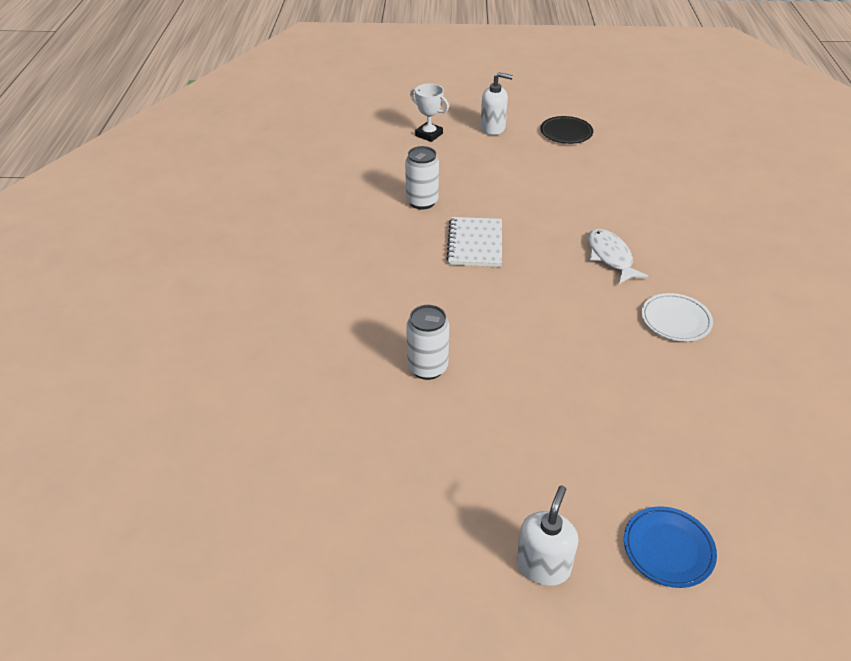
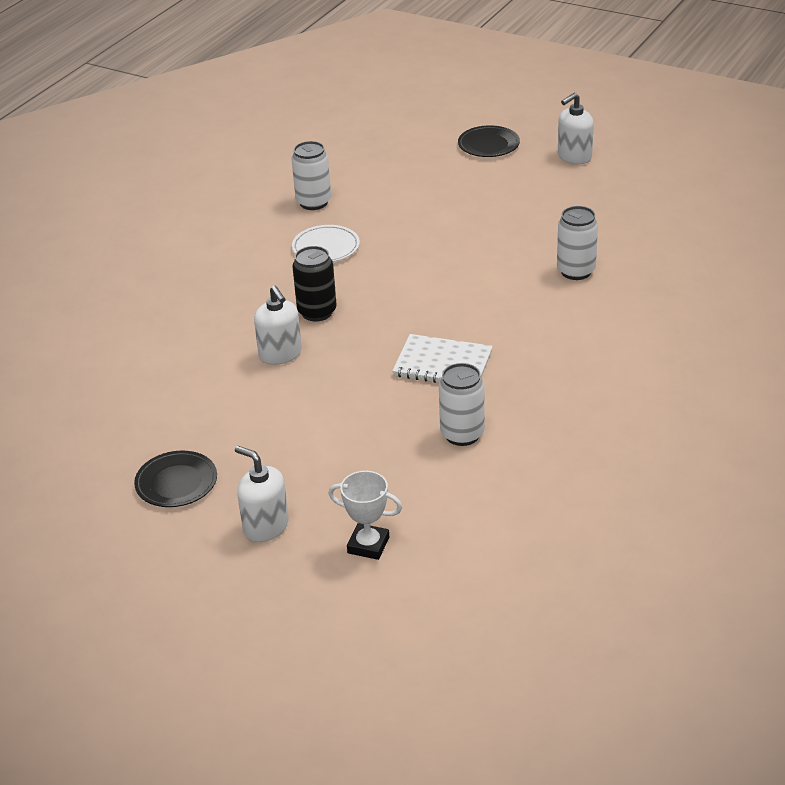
camera: 150 degrees left, 5 degrees down
(429, 135) = (368, 545): white trophy -> white trophy turned 45 degrees counterclockwise
(475, 244) = (442, 364): white notebook -> white notebook turned 75 degrees clockwise
(597, 217) = (280, 354): none -> white soap dispenser
(610, 257) = (317, 312): white fish -> black can
(668, 549) = (488, 145): blue plate -> black plate
(752, 372) = (313, 202): none -> white can

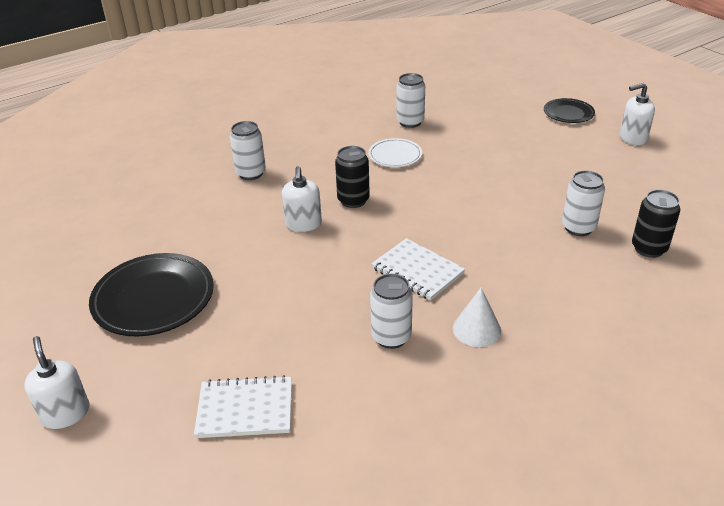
camera: 25 degrees right, 0 degrees up
(168, 316) = (251, 173): none -> white can
(176, 483) = (154, 299): black plate -> black plate, size x1.78
(265, 526) = (184, 360): white soap dispenser -> white soap dispenser (65, 413)
(368, 545) = (245, 409): white trophy -> white notebook
(540, 400) = (476, 329): none -> white cone
(655, 272) = (649, 248): none -> black can

